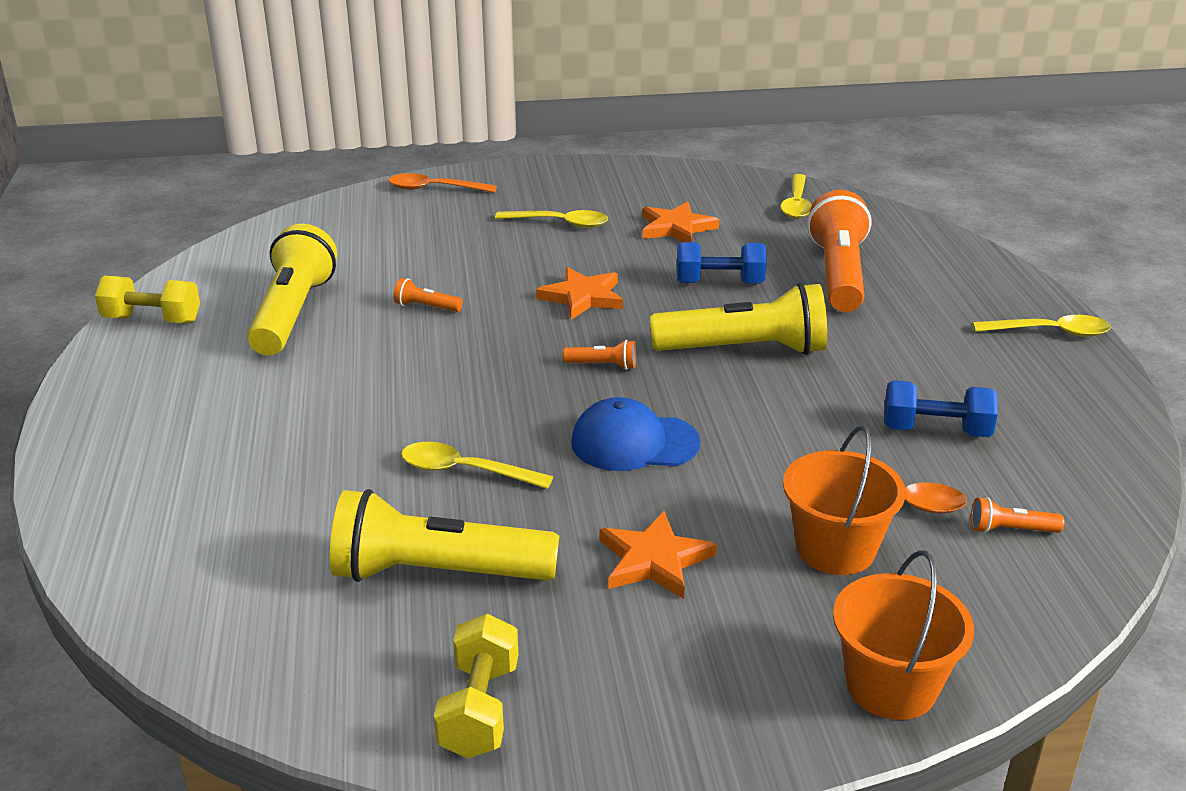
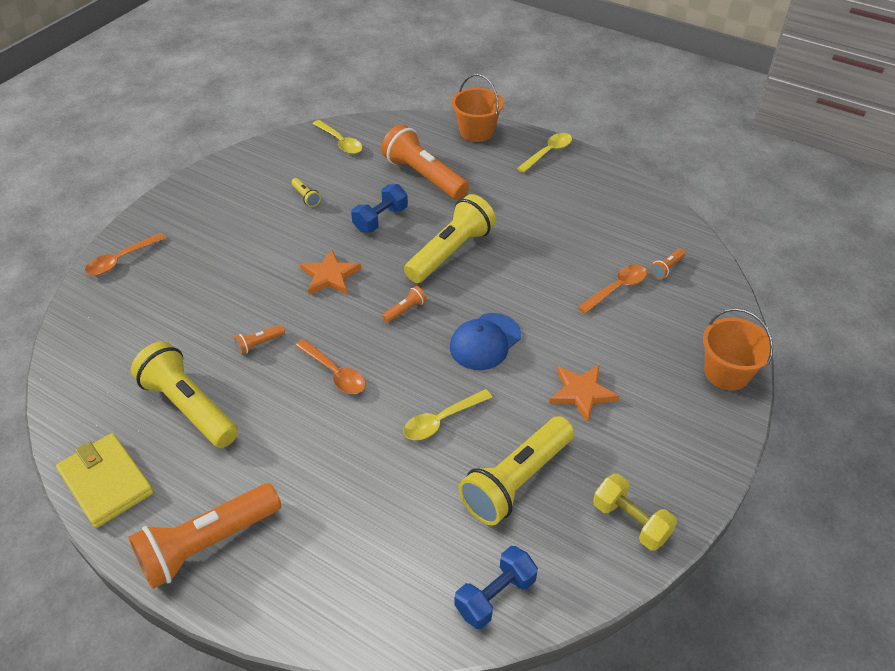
camera: 50 degrees left, 15 degrees up
(130, 409) = (207, 544): none -> orange flashlight
(152, 320) = (106, 482): yellow dumbbell -> yellow wallet
(444, 368) = (335, 373): none -> orange spoon
(559, 223) = (239, 235): yellow spoon -> none
(676, 228) = (306, 197): orange star -> yellow flashlight
(835, 549) = (629, 328): orange bucket -> orange bucket (476, 132)
(935, 430) = (580, 239): blue dumbbell -> blue dumbbell (495, 596)

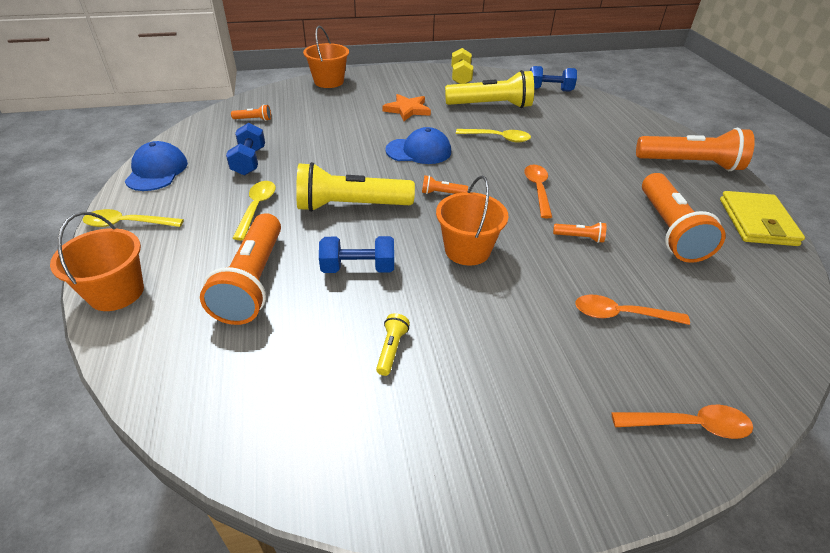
camera: 135 degrees left, 5 degrees down
(189, 407) = (669, 230): yellow flashlight -> orange flashlight
(330, 276) = (467, 250): orange star -> orange bucket
(340, 142) = (246, 406): yellow spoon -> yellow spoon (256, 208)
(580, 232) = (249, 161): none -> blue dumbbell
(614, 184) = (157, 171): none -> blue cap
(616, 288) = (299, 128): orange spoon -> orange spoon (621, 314)

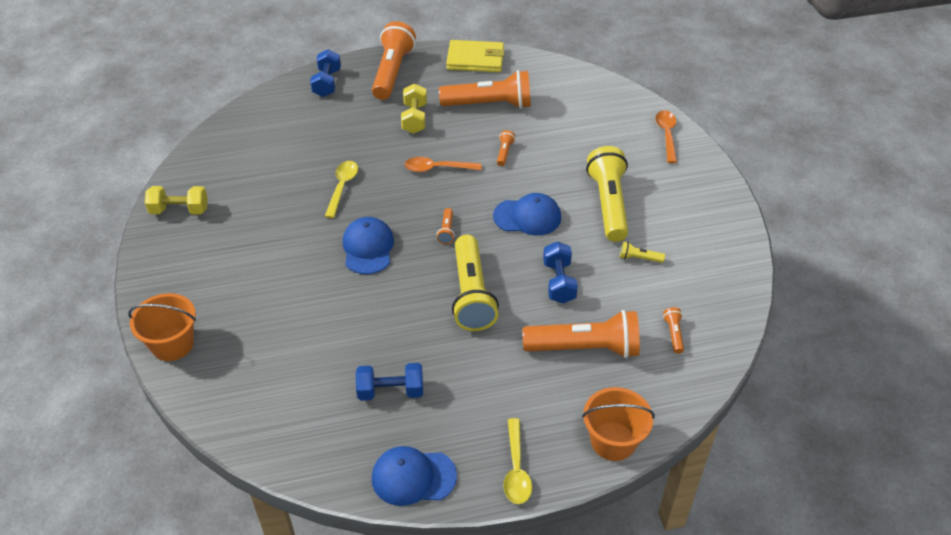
camera: 90 degrees left, 5 degrees up
(253, 119) = (284, 408): orange flashlight -> orange flashlight (673, 334)
(256, 208) = (480, 366): yellow spoon -> none
(407, 110) = (269, 259): orange star -> none
(467, 250) = (527, 217): orange bucket -> blue cap
(491, 106) = (265, 188): yellow flashlight -> yellow flashlight (608, 204)
(549, 90) = (228, 138): blue dumbbell -> blue dumbbell (327, 83)
(616, 177) = (414, 118): none -> yellow dumbbell
(621, 314) = (586, 145): orange spoon -> none

